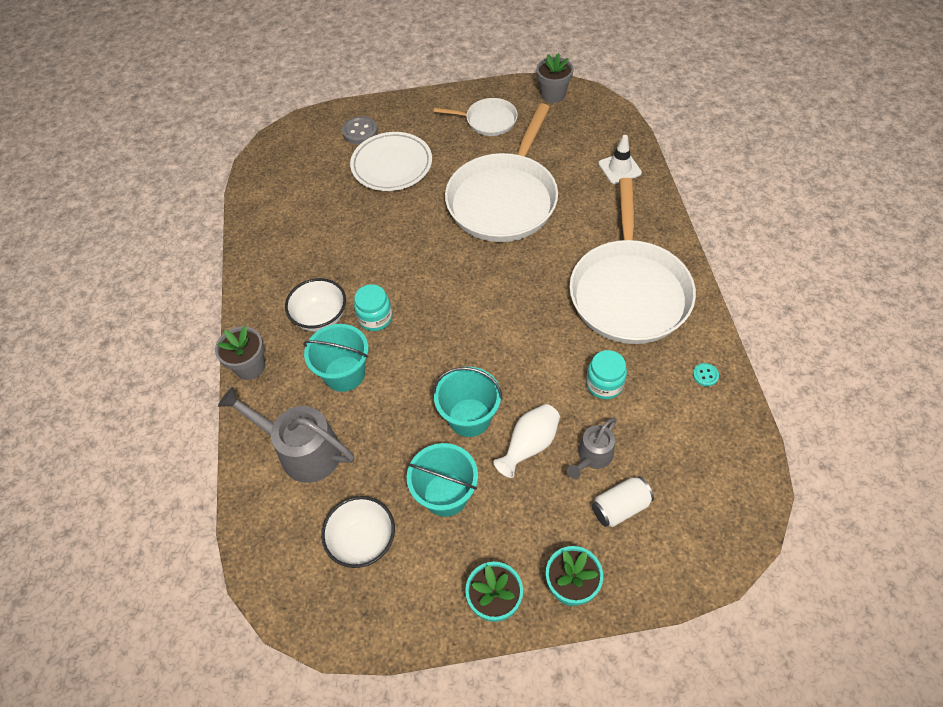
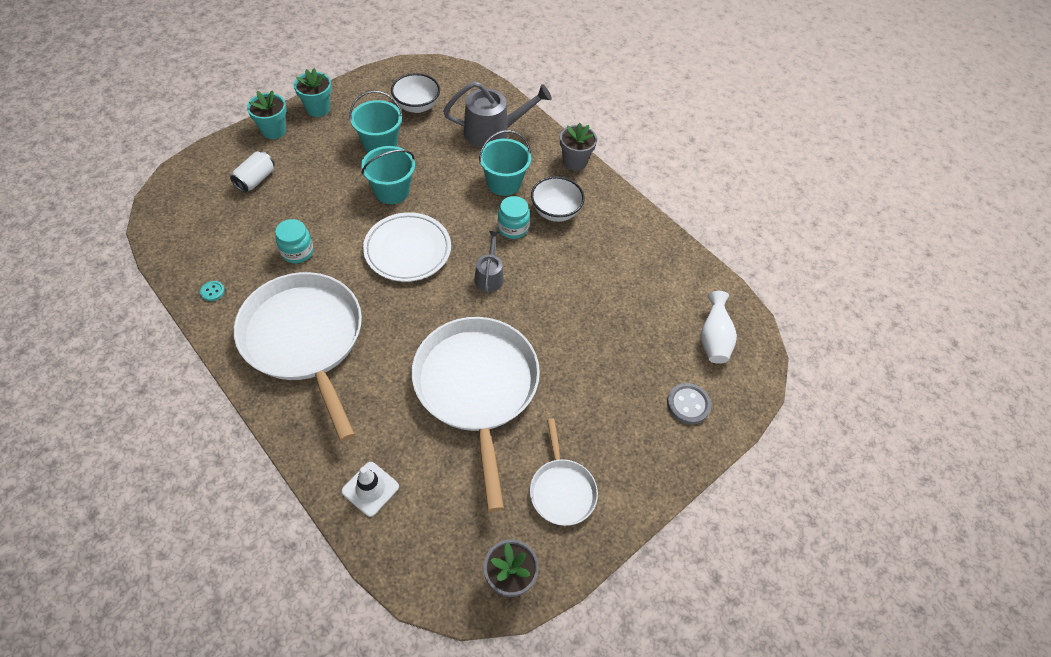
camera: 140 degrees right, 0 degrees up
(392, 165) = (619, 377): white plate -> white plate (407, 250)
(488, 121) = (562, 490): white pan -> white pan turned 75 degrees counterclockwise
(529, 445) = (337, 191): white vase -> white vase (713, 339)
(592, 457) = (287, 201): grey watering can -> grey watering can (489, 276)

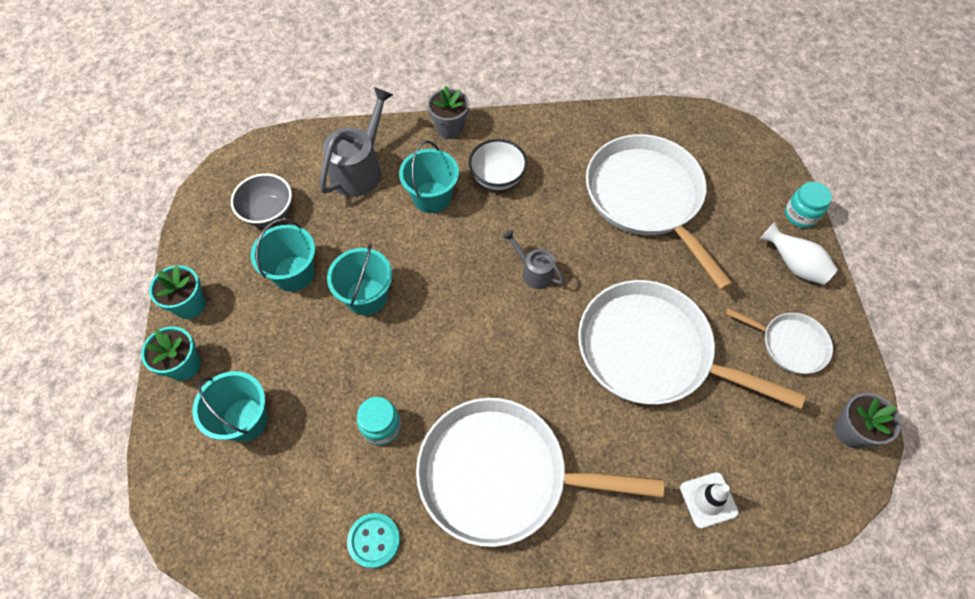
camera: 50 degrees left, 5 degrees up
(212, 291) = (374, 540): turquoise button -> turquoise button, size x1.79
(256, 180) = (244, 420): white can -> turquoise bucket
(407, 250) = (454, 323): white plate -> none
(417, 106) = (268, 212): white bowl -> grey bowl
(513, 228) = (492, 221): turquoise jar -> turquoise jar (800, 215)
(622, 316) = (646, 198): none -> white pan
(688, 404) = (759, 206): grey button -> none
(713, 339) = (708, 151): white vase -> white vase (793, 265)

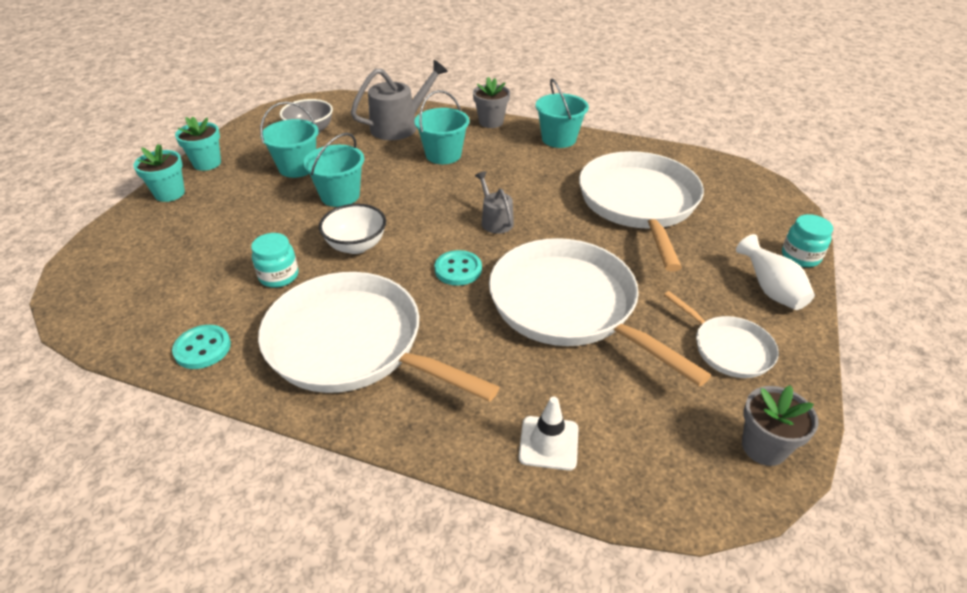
camera: 25 degrees right, 20 degrees down
(244, 420) = (180, 237): turquoise bucket -> turquoise bucket (559, 139)
(497, 177) = (508, 157): white bowl -> white bowl (356, 245)
(537, 348) = (458, 269): none -> turquoise button

